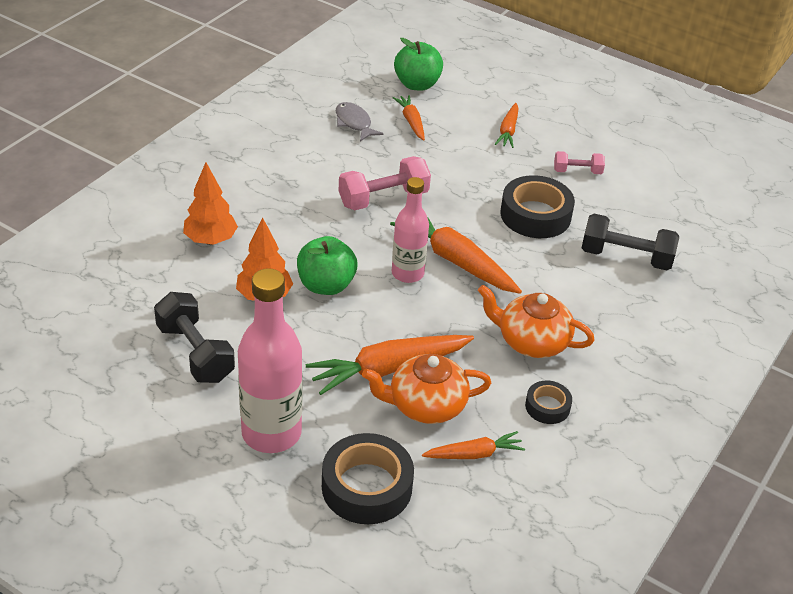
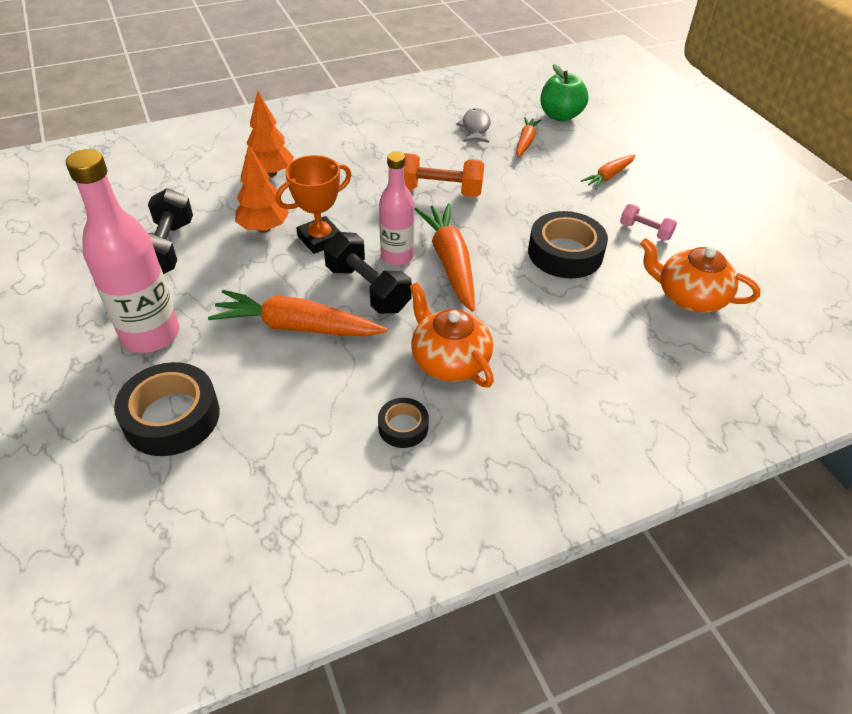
camera: 35 degrees right, 5 degrees up
(326, 285) = (320, 239): green apple -> orange trophy
(383, 199) = (439, 191): pink dumbbell -> orange dumbbell
(425, 405) = (295, 372): orange teapot -> orange teapot (689, 297)
(474, 454) = (290, 436): orange carrot -> none
(626, 257) = (622, 324): black dumbbell -> black dumbbell (367, 289)

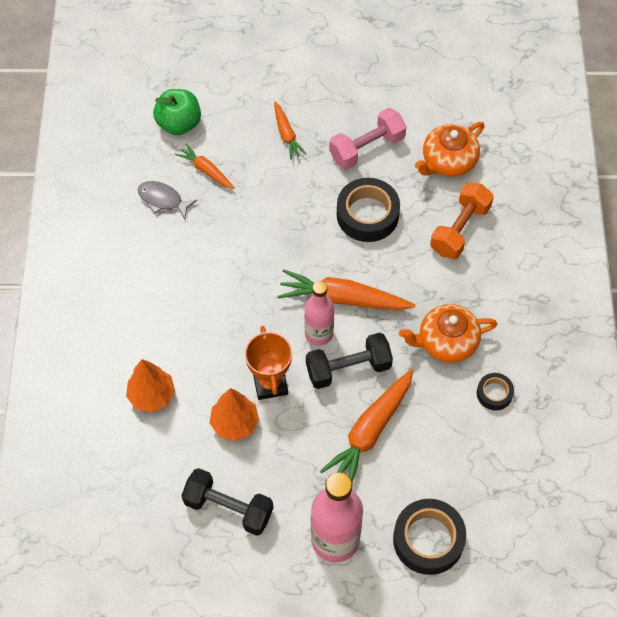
camera: 65 degrees left, 15 degrees up
(439, 191) = (246, 269): orange dumbbell -> orange dumbbell (460, 229)
(645, 231) = (367, 148): pink dumbbell -> pink dumbbell, size x1.74

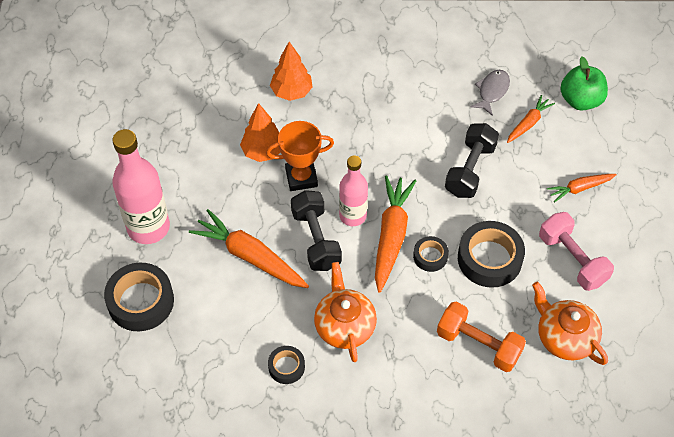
camera: 90 degrees right, 5 degrees down
(228, 508) = (185, 149): black dumbbell -> black dumbbell (470, 170)
(366, 265) = (430, 256): none -> black tape

